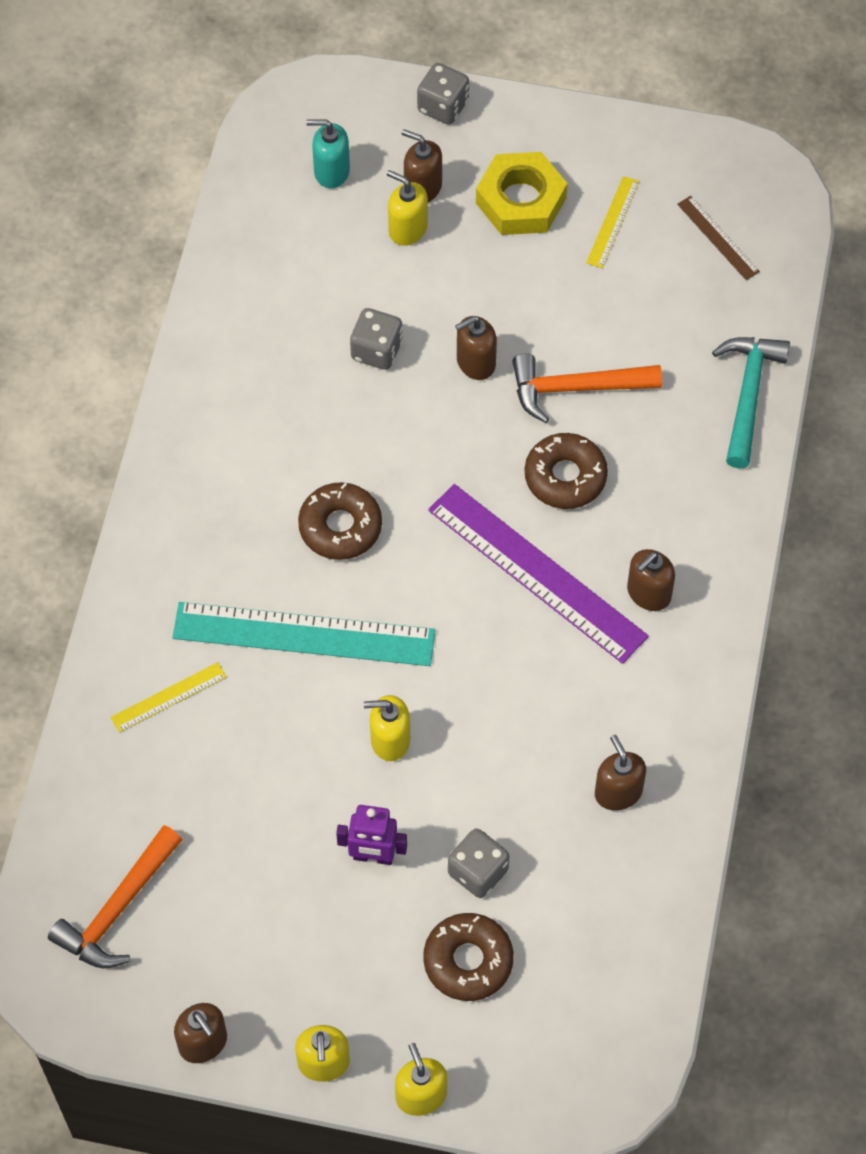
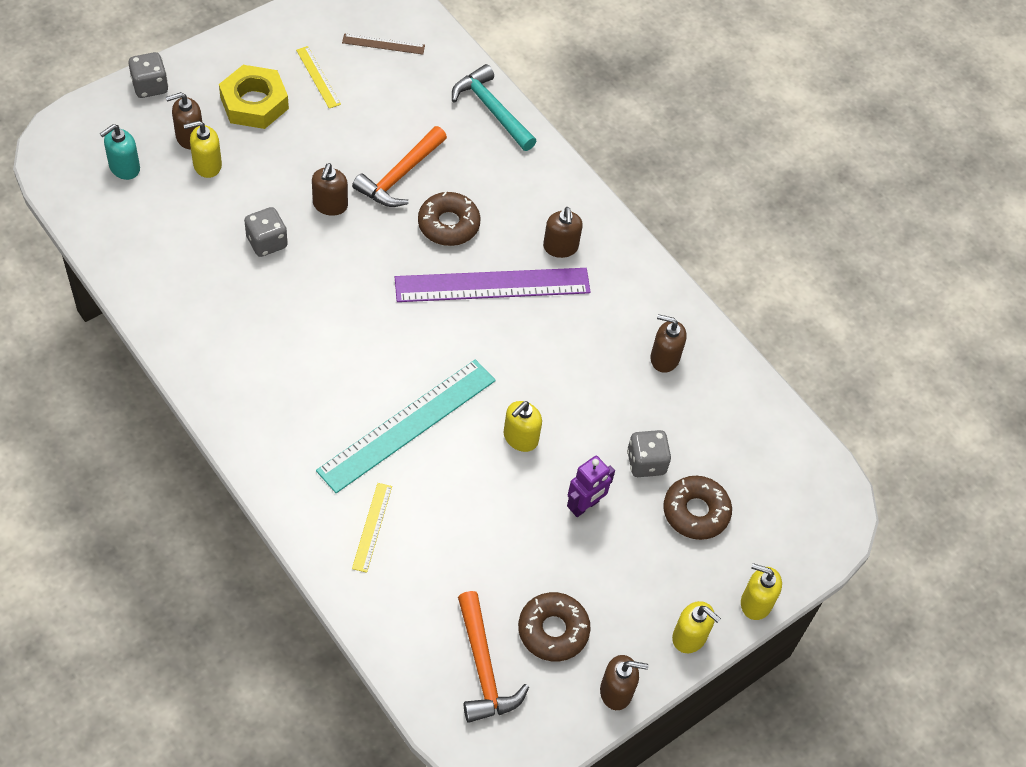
camera: 55 degrees left, 5 degrees down
(340, 527) = (359, 351): brown donut -> brown donut (553, 630)

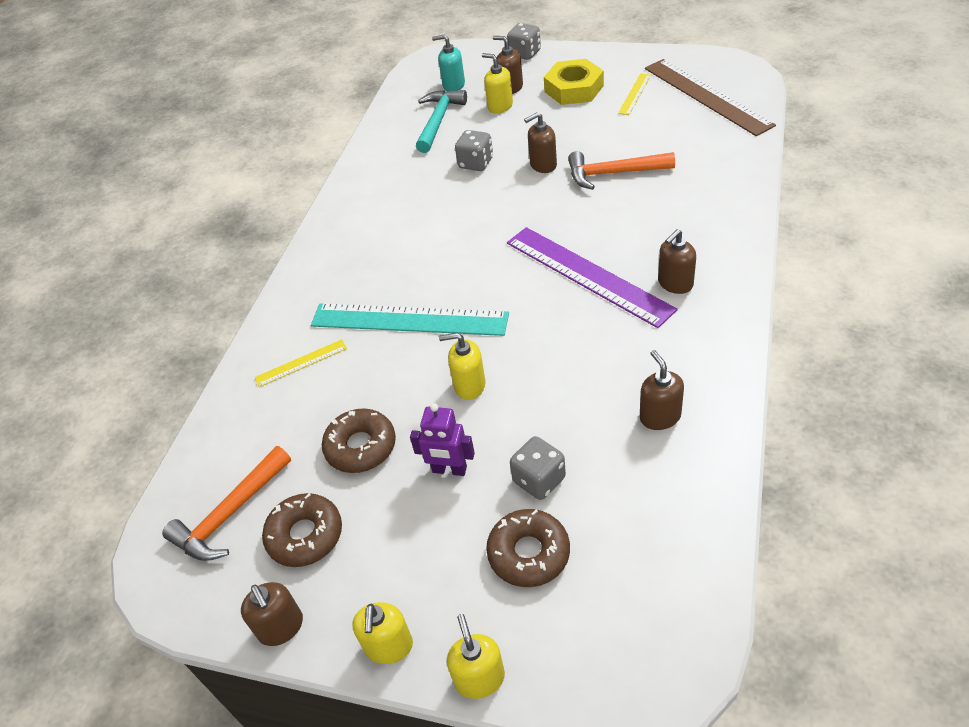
camera: 65 degrees right, 10 degrees down
(383, 44) = (706, 96): brown ruler -> brown ruler, size x2.17
(448, 224) = (607, 220): brown donut -> brown donut (361, 447)
(491, 109) = (738, 169): turquoise hammer -> turquoise hammer (438, 121)

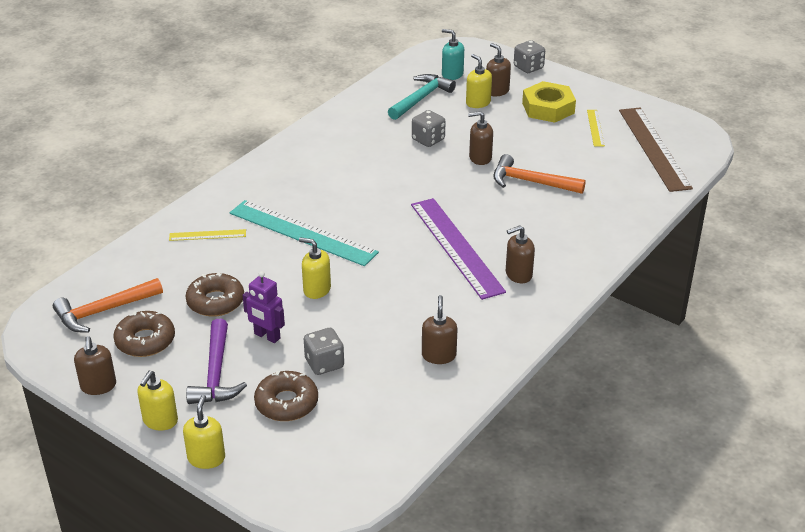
camera: 15 degrees right, 10 degrees down
(419, 547) = (216, 373): none -> purple hammer
(635, 94) = (595, 128): yellow ruler -> yellow ruler turned 45 degrees counterclockwise

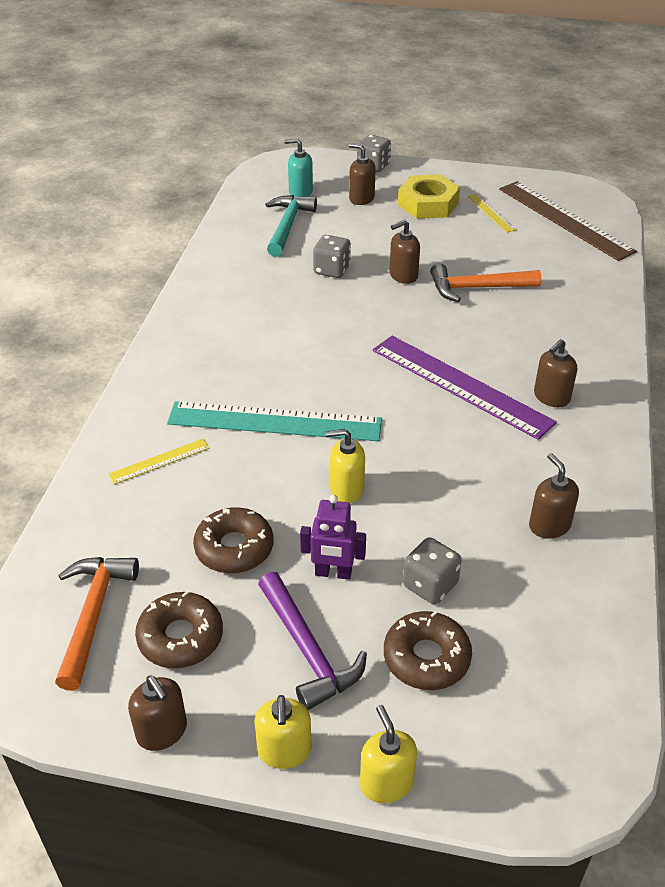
camera: 25 degrees left, 5 degrees up
(103, 311) = (93, 614): orange hammer -> orange hammer turned 150 degrees clockwise
(478, 103) = (352, 216): yellow soap dispenser -> none

